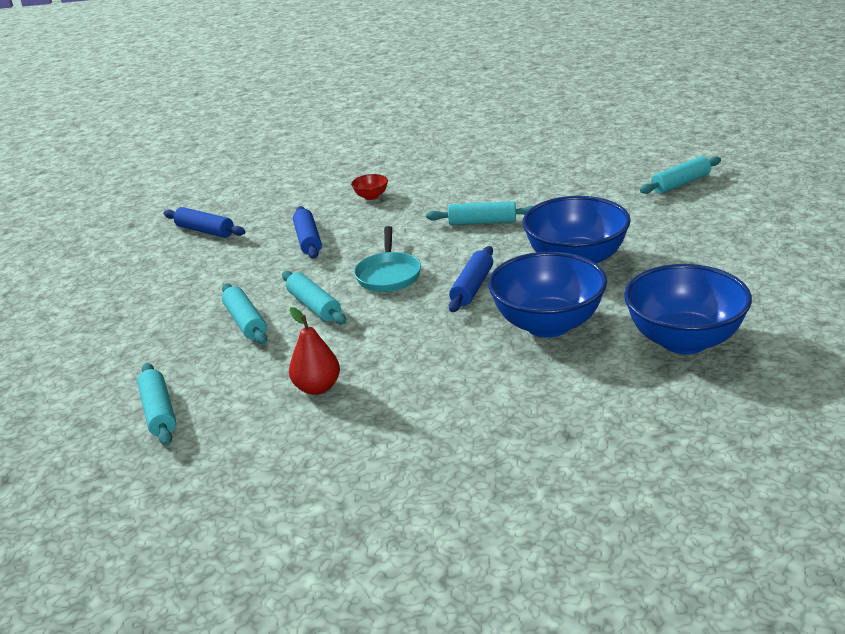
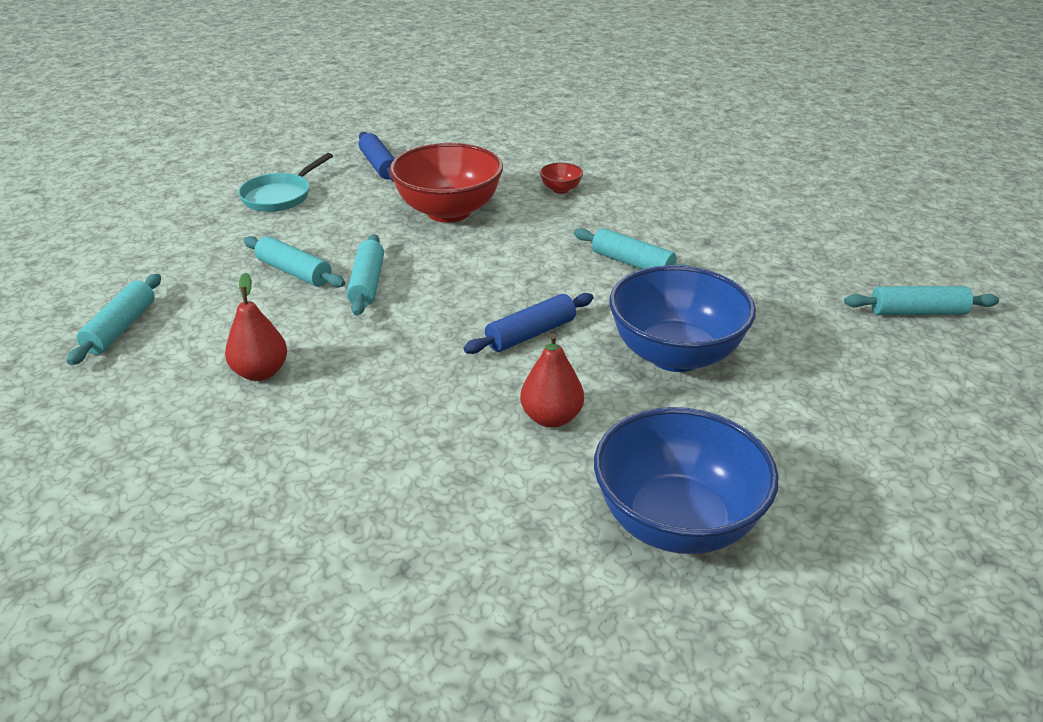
camera: 30 degrees right, 5 degrees up
(245, 322) = (294, 272): turquoise rolling pin -> turquoise rolling pin turned 60 degrees counterclockwise
(308, 240) = (448, 212): blue rolling pin -> red bowl
(388, 275) = (471, 281): turquoise pan -> turquoise pan (280, 196)
(548, 324) = (551, 418): blue bowl -> red pear

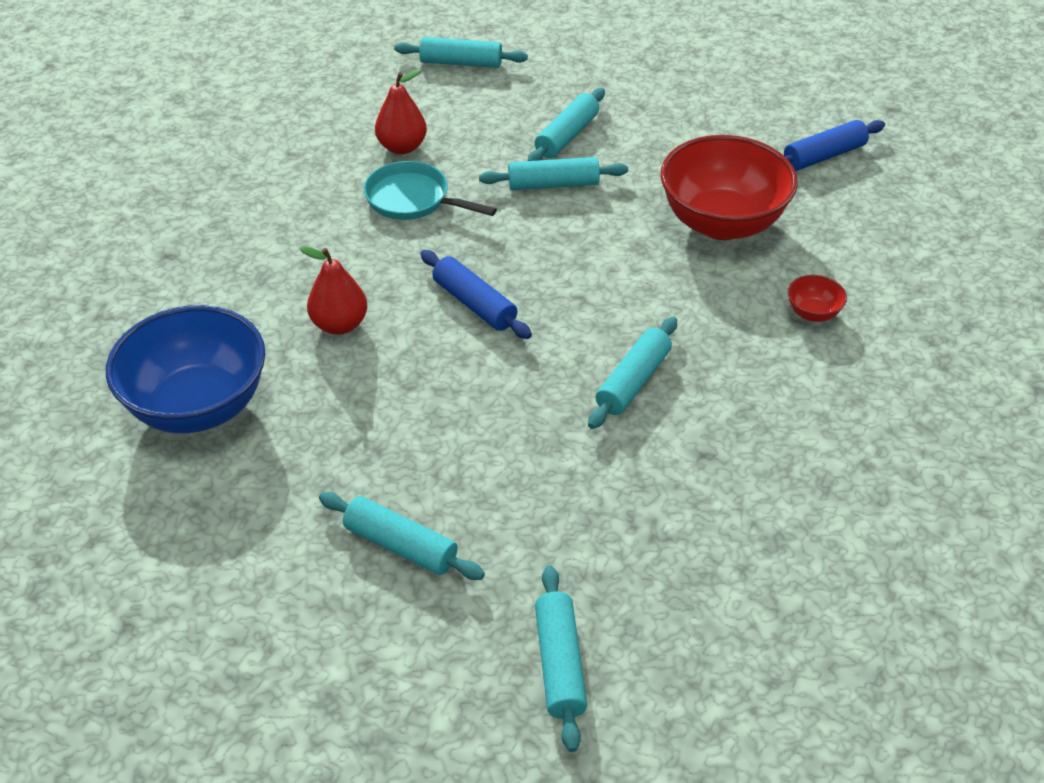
camera: 85 degrees right, 10 degrees up
(280, 196) = (722, 99): turquoise pan -> turquoise pan (413, 200)
(675, 355) = (445, 414): blue bowl -> none
(832, 382) = (401, 545): none -> turquoise rolling pin

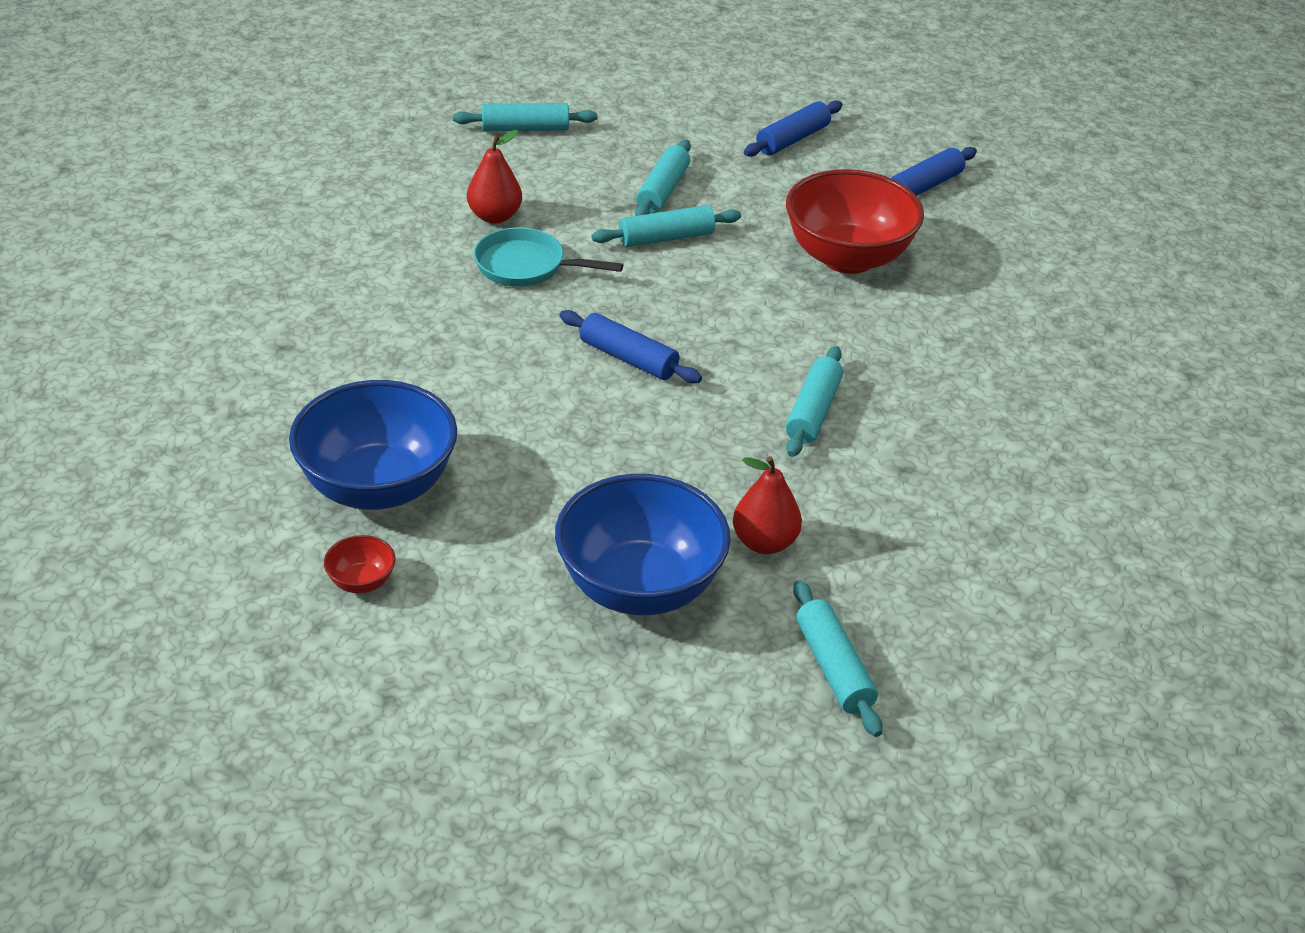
camera: 15 degrees left, 5 degrees down
(339, 324) = (496, 393): red pear -> red pear (764, 542)
(401, 545) = (639, 587): turquoise rolling pin -> blue bowl
(709, 95) = (792, 139): none -> blue rolling pin
(813, 313) = (963, 331): red bowl -> red bowl (361, 582)

